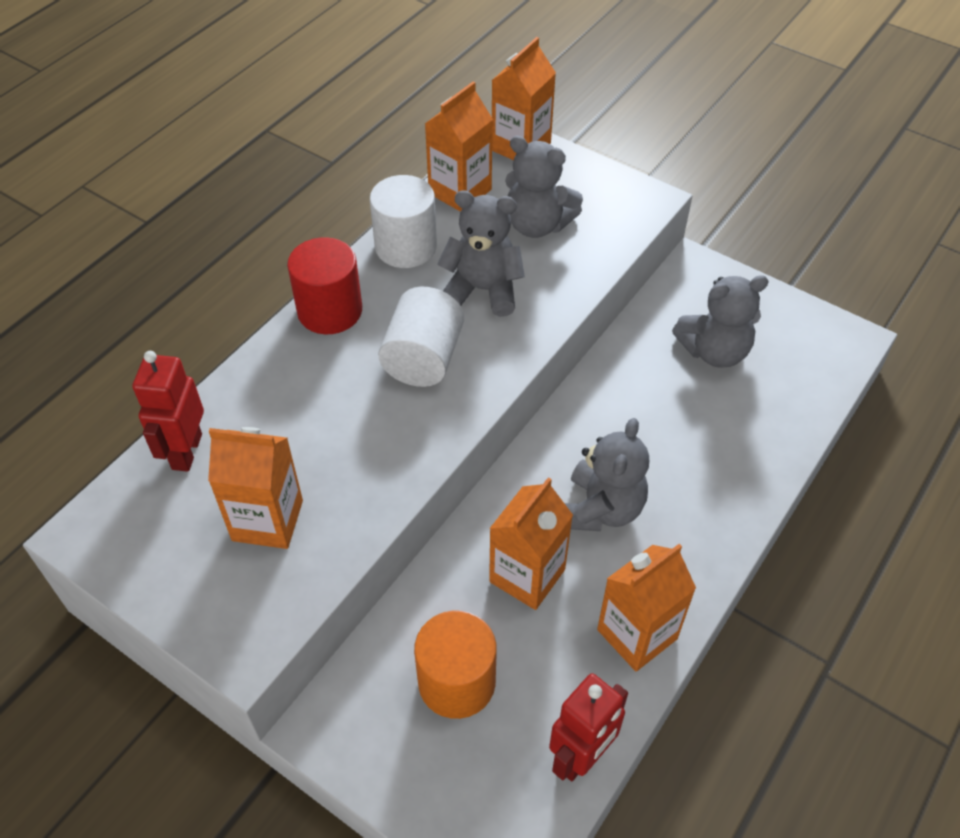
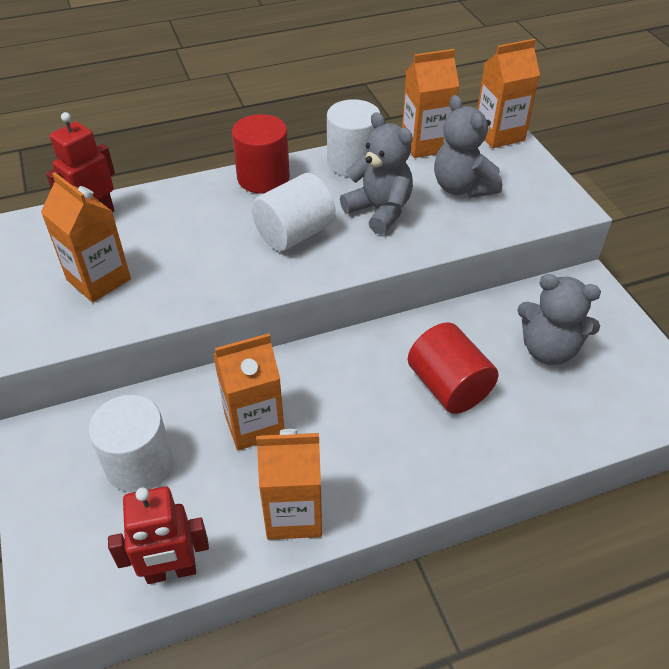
camera: 35 degrees right, 5 degrees down
(457, 682) = (139, 464): orange cylinder -> white cylinder
(601, 509) = (351, 411): grey teddy bear -> none
(663, 435) = (448, 387): none -> red cylinder

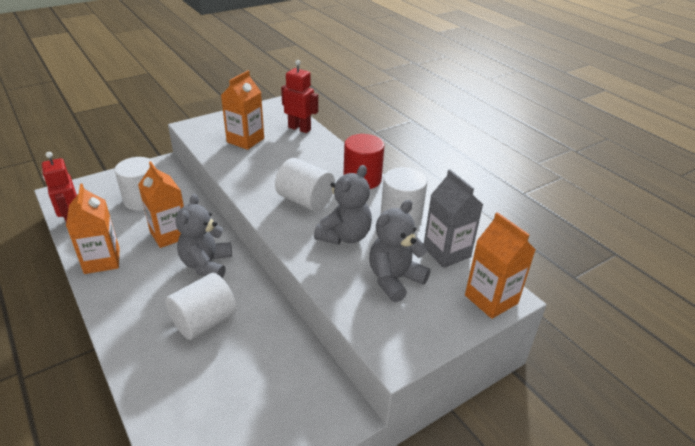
camera: 75 degrees right, 10 degrees down
(425, 144) = (446, 252): orange carton -> grey carton
(448, 387) = (204, 321): red cylinder -> white cylinder
(548, 350) = (250, 384): grey teddy bear -> grey teddy bear (206, 265)

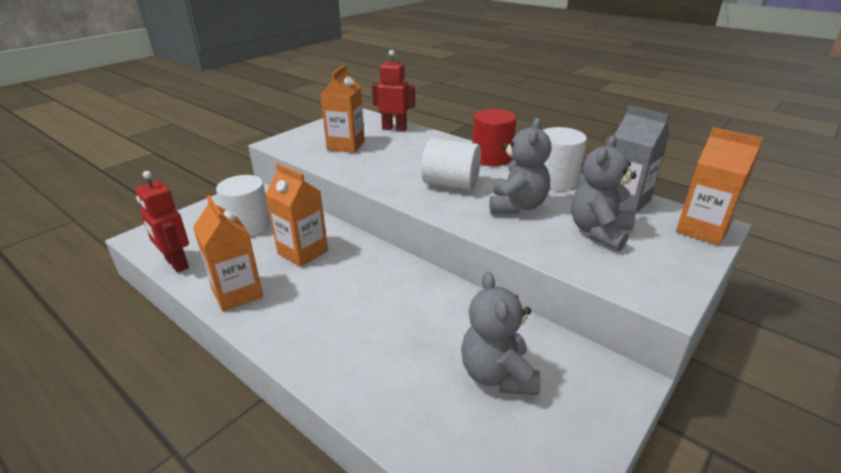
camera: 15 degrees left, 5 degrees down
(204, 321) = (402, 327): white cylinder -> none
(206, 265) = (365, 272): grey teddy bear -> grey teddy bear (497, 375)

